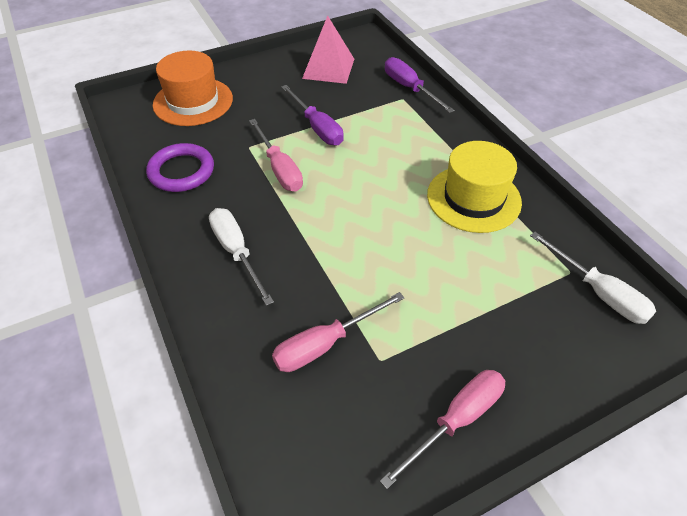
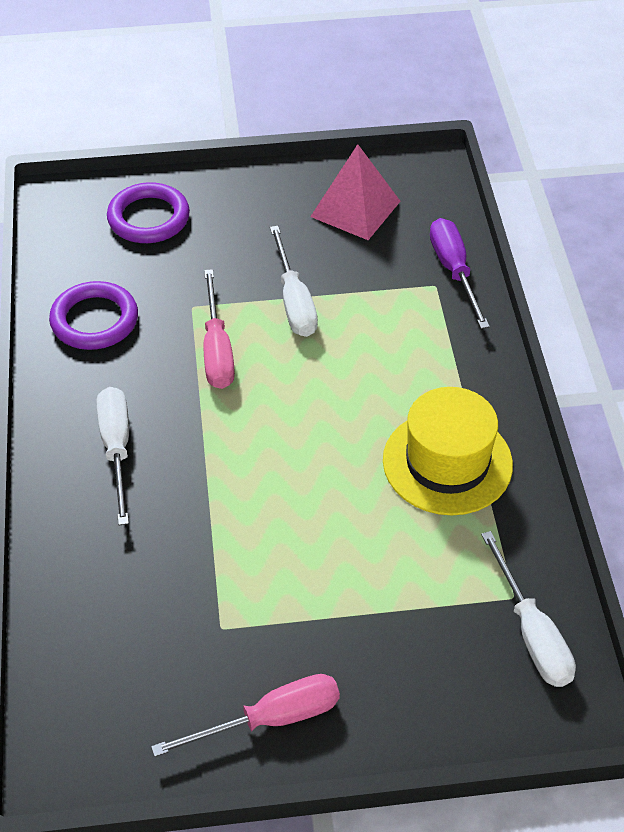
camera: 20 degrees right, 0 degrees up
(193, 101) = (148, 218): orange hat -> purple ring
(317, 127) = (294, 301): purple screwdriver -> white screwdriver
(325, 344) = (168, 590): pink screwdriver -> none

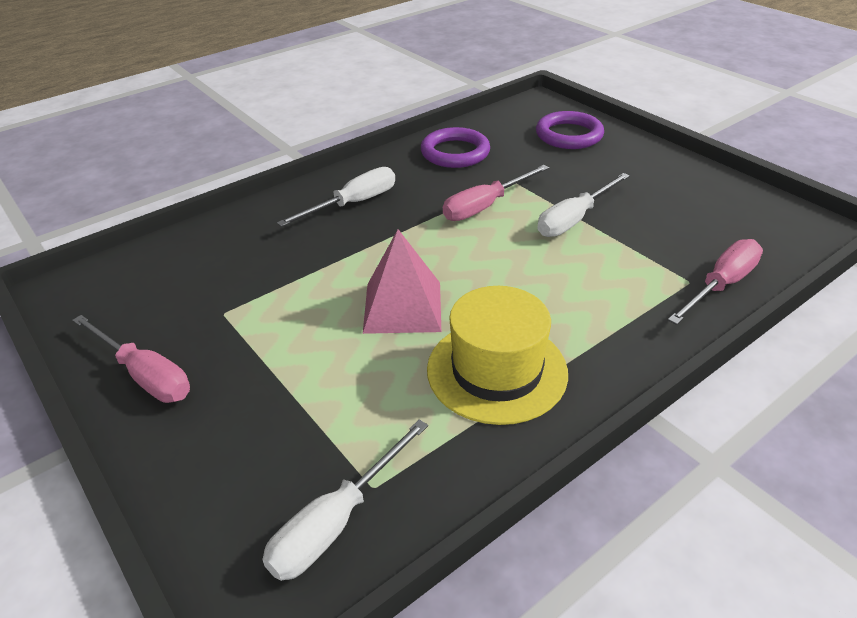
camera: 60 degrees right, 10 degrees down
(355, 208) = (709, 208): pink pyramid -> pink pyramid (403, 307)
(454, 271) = (721, 285): purple screwdriver -> pink screwdriver

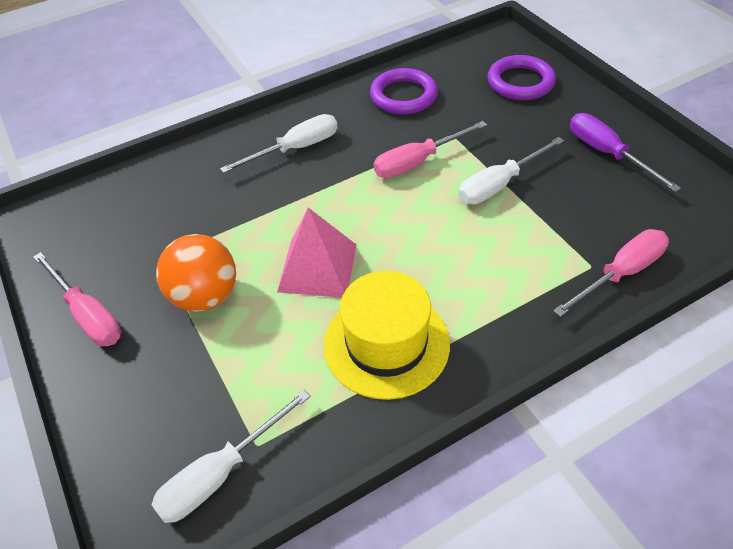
camera: 10 degrees right, 10 degrees up
(281, 344) = (205, 296): none -> orange ball
(673, 187) = (607, 154): none -> purple screwdriver

